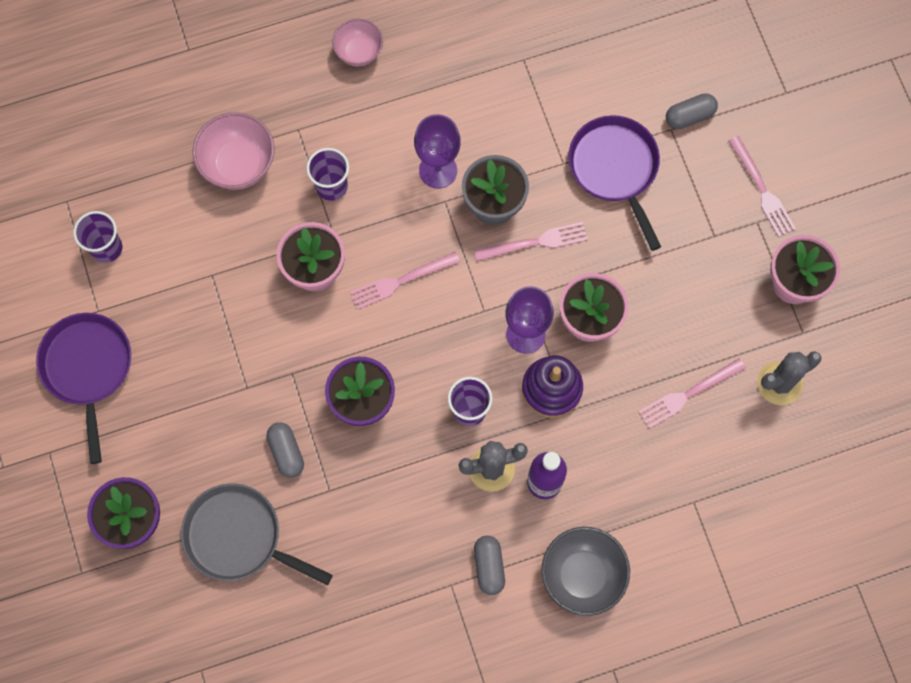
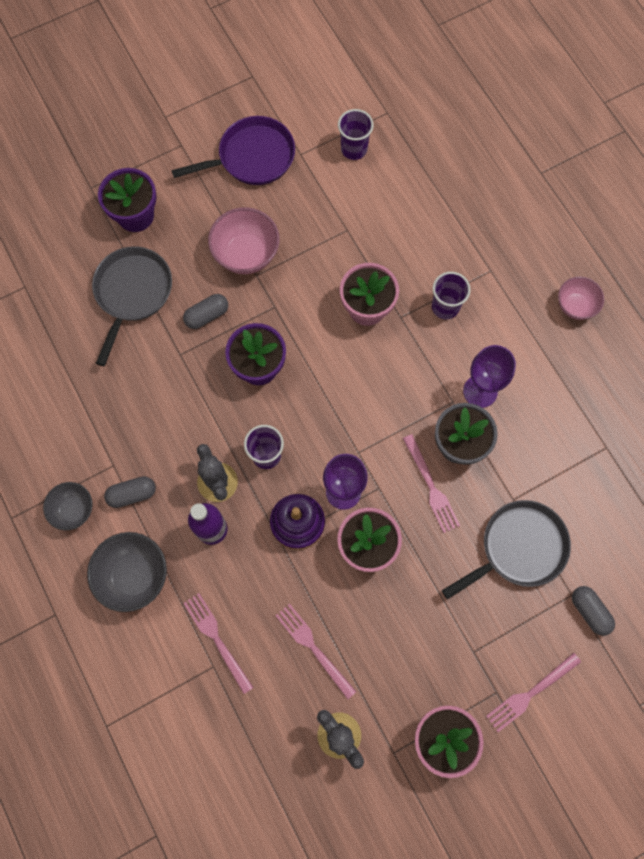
camera: 80 degrees right, 0 degrees up
(238, 164) = (447, 231): pink bowl -> pink bowl (246, 254)
(400, 281) = (371, 378): pink fork -> pink fork (217, 639)
(496, 636) = (74, 510): none -> grey bowl
(615, 169) = (518, 548): purple pan -> grey pan

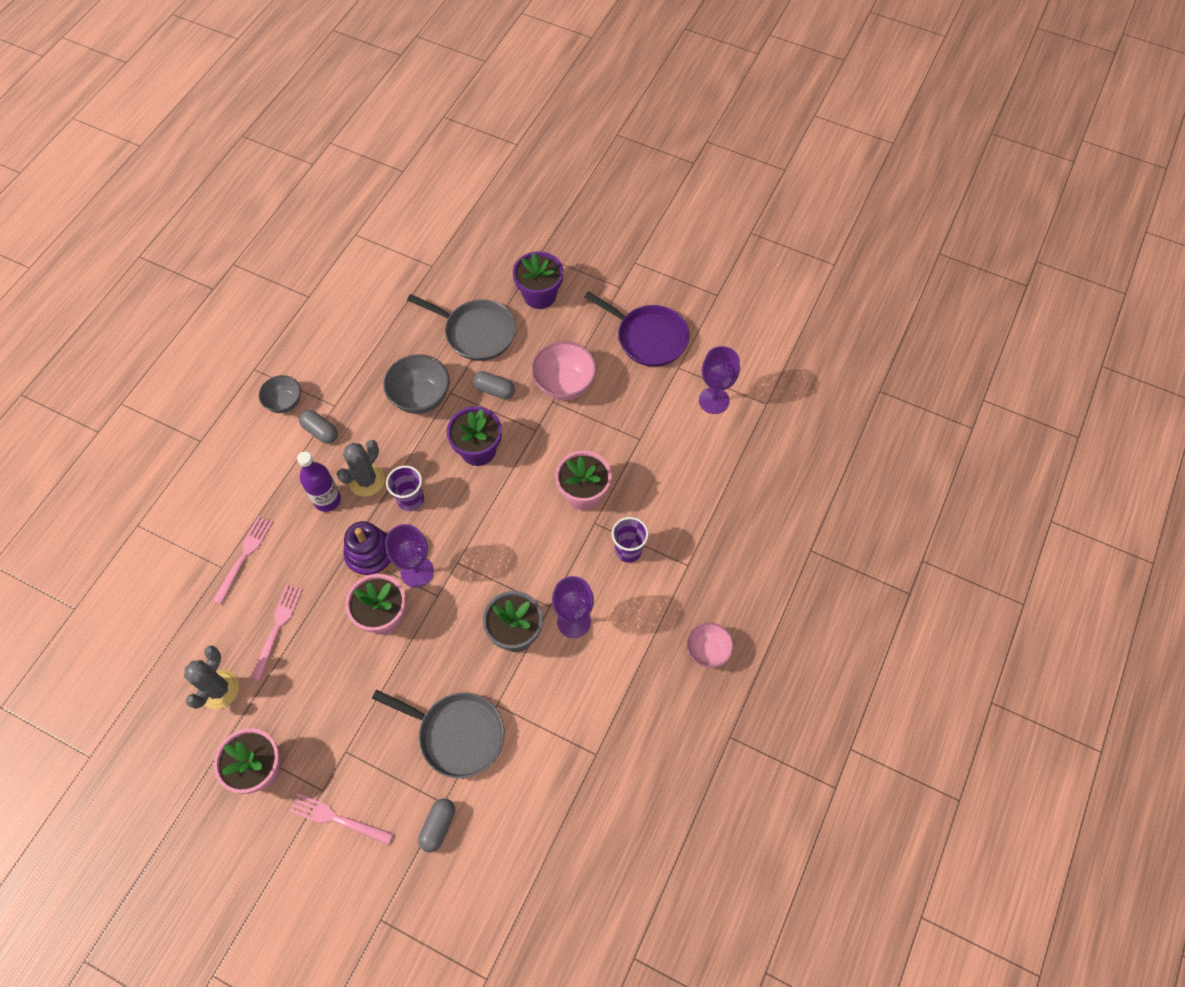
camera: 55 degrees right, 10 degrees down
(132, 293) = (476, 332): grey pan -> grey pan turned 45 degrees clockwise
(134, 575) = (260, 471): grey bowl -> grey bowl (421, 398)
(354, 149) = (714, 400): purple cup -> purple goblet
(431, 487) = (464, 634): pink fork -> none

